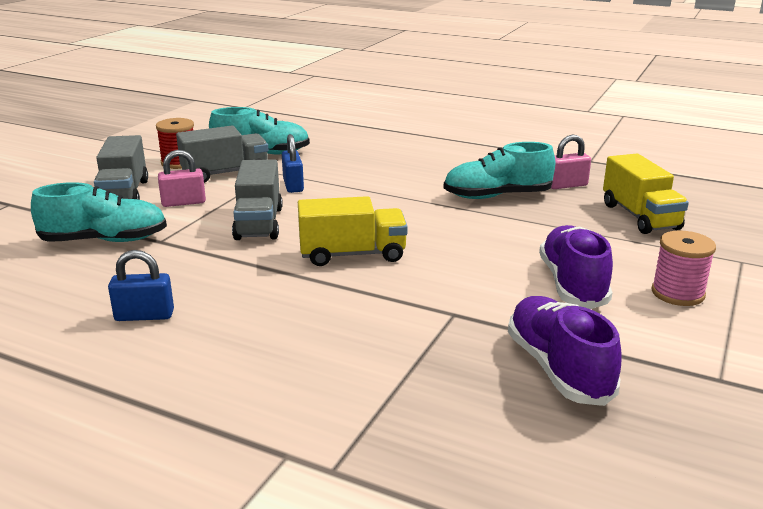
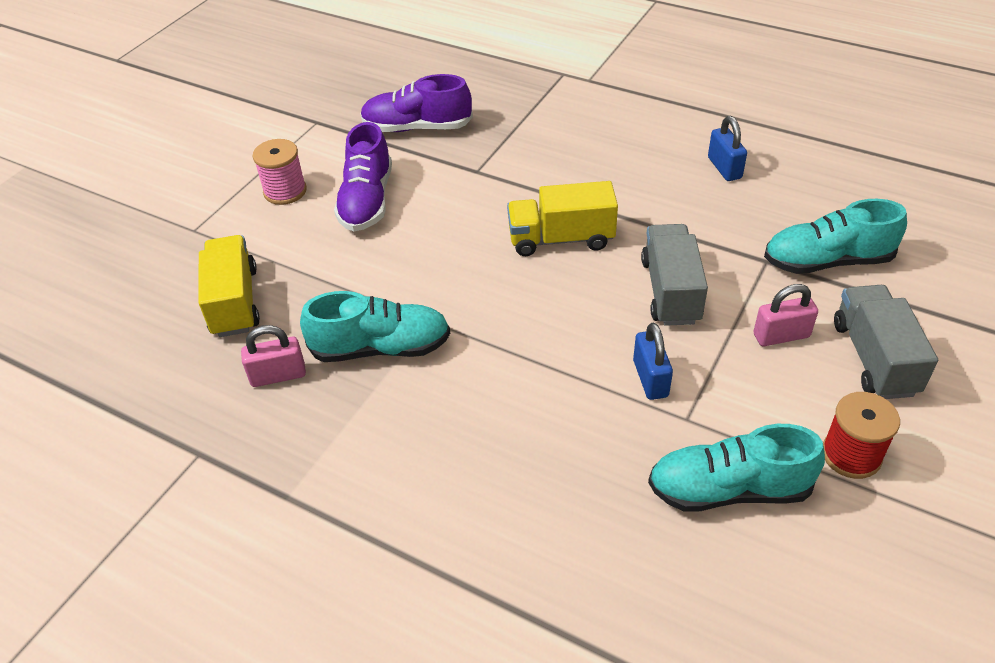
camera: 175 degrees left, 20 degrees up
(144, 315) = (724, 168): blue padlock -> blue padlock turned 75 degrees clockwise
(225, 173) = (760, 416): grey truck -> none
(558, 368) = (417, 128): purple shoe -> purple shoe turned 105 degrees clockwise

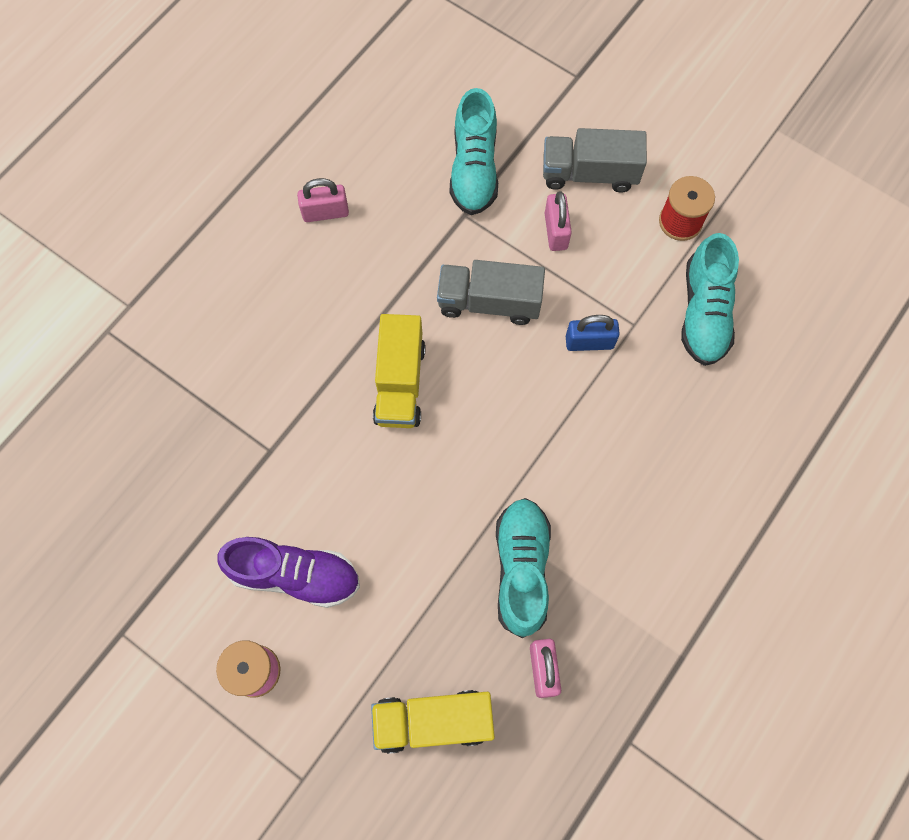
camera: 85 degrees left, 25 degrees up
(417, 128) = (169, 510): purple shoe -> none
(724, 168) = (325, 212): blue padlock -> pink padlock

